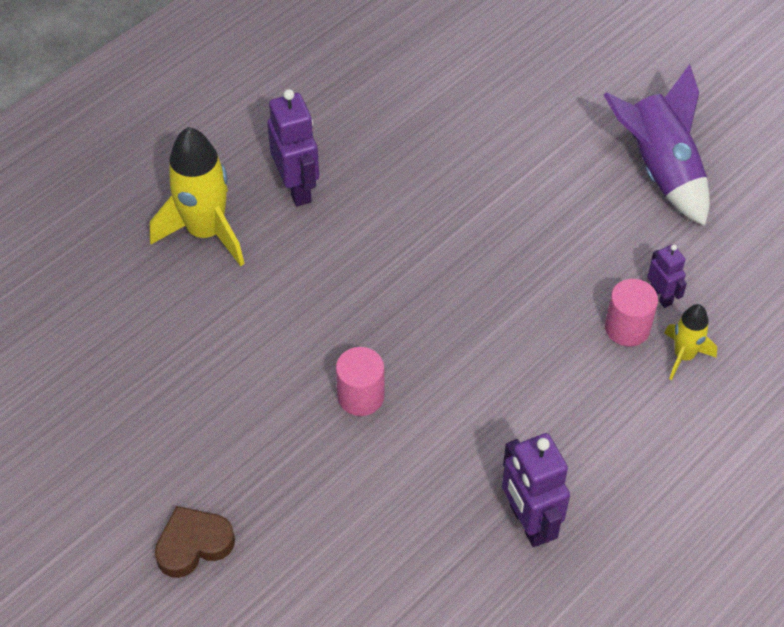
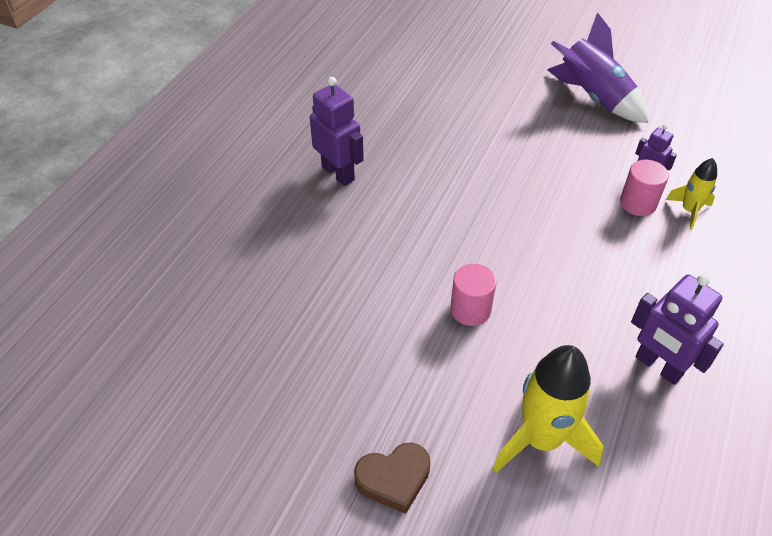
camera: 20 degrees left, 5 degrees down
(193, 544) = (394, 479): brown heart -> brown heart turned 150 degrees counterclockwise
(206, 232) = (280, 222): yellow rocket -> yellow rocket (541, 439)

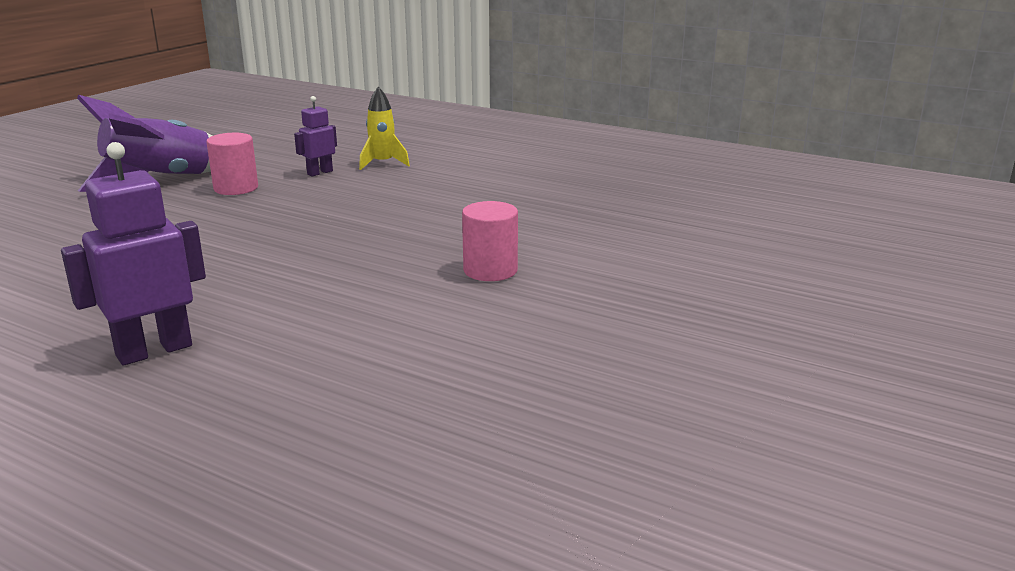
camera: 85 degrees left, 25 degrees down
(394, 479) = (748, 329): brown heart -> none
(541, 439) = (675, 250): yellow rocket -> none
(638, 203) = (359, 180): pink cylinder -> pink cylinder (236, 188)
(658, 366) = (582, 196): purple robot -> none

